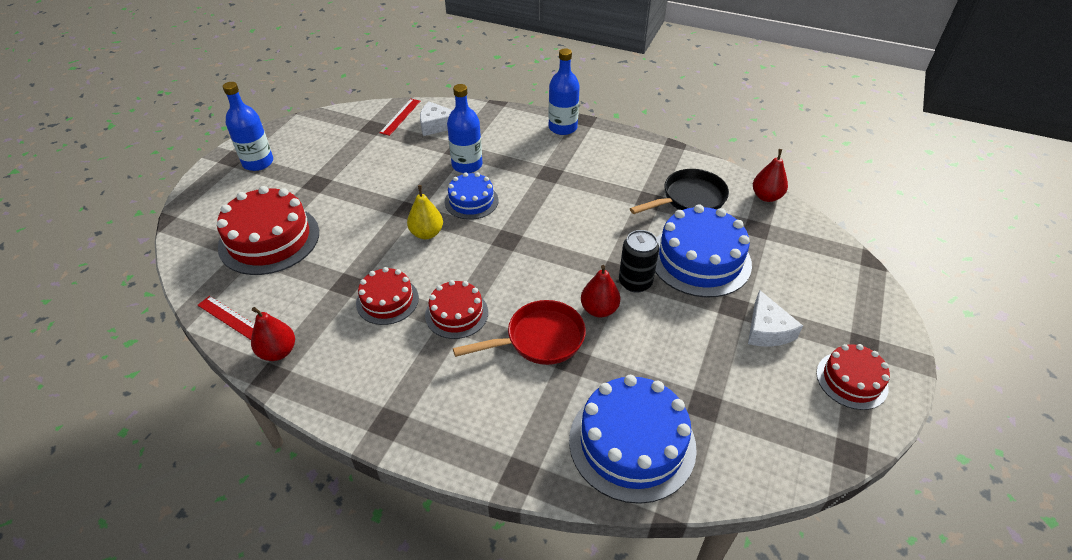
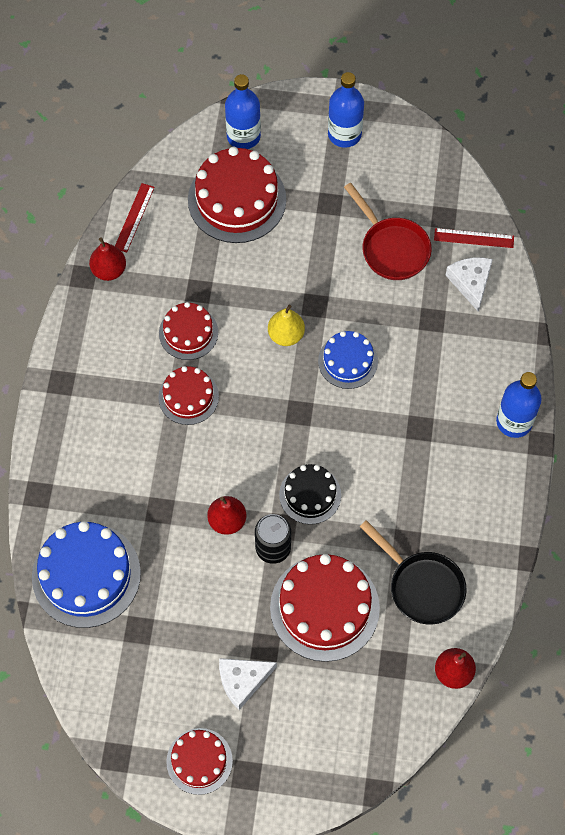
camera: 75 degrees right, 20 degrees up
(467, 165) = (407, 338): blue bottle -> blue bottle (243, 136)
(539, 339) = (177, 476): red pan -> red pan (392, 248)
(589, 248) = (310, 495): none -> black cake
(700, 259) = (324, 608): blue cake -> red cake

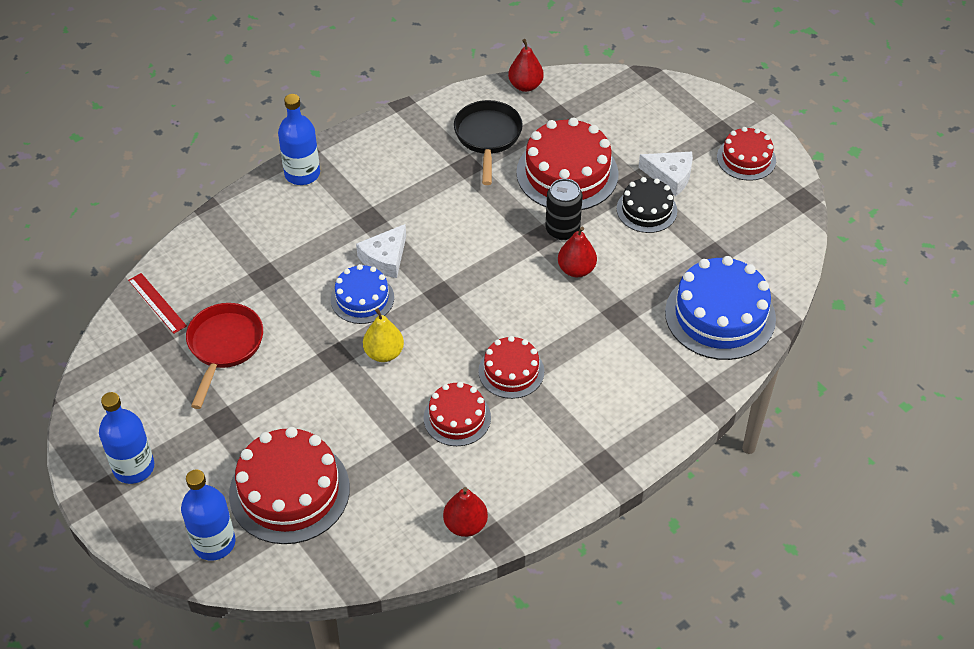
camera: 135 degrees left, 15 degrees down
(134, 217) = (392, 553): red ruler -> none
(310, 495) = (497, 240): black cake -> black cake (646, 210)
(470, 283) = (204, 276): white cheese -> white cheese (385, 258)

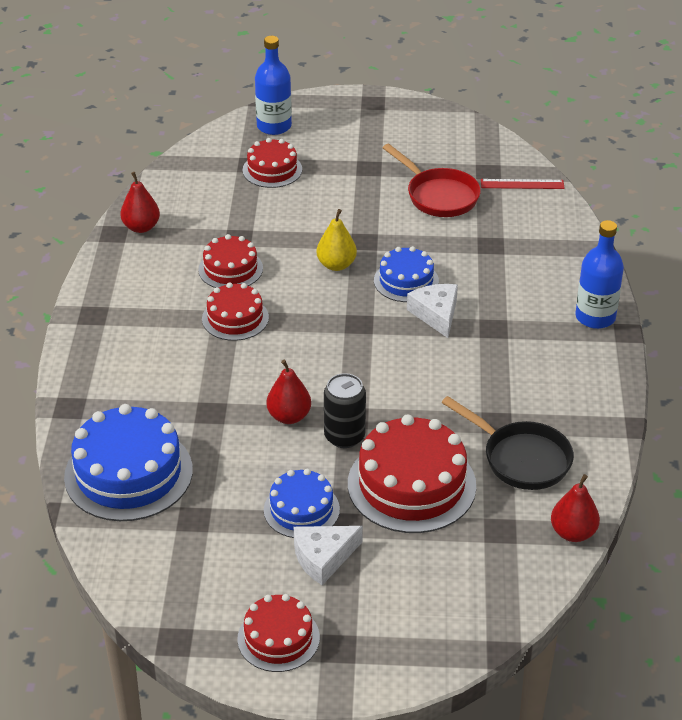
camera: 130 degrees right, 10 degrees down
(133, 467) = (376, 120): blue bottle -> none
(289, 491) = (272, 170): red cake -> red cake, size x0.58
(646, 210) = (301, 509): black cake -> blue cake

